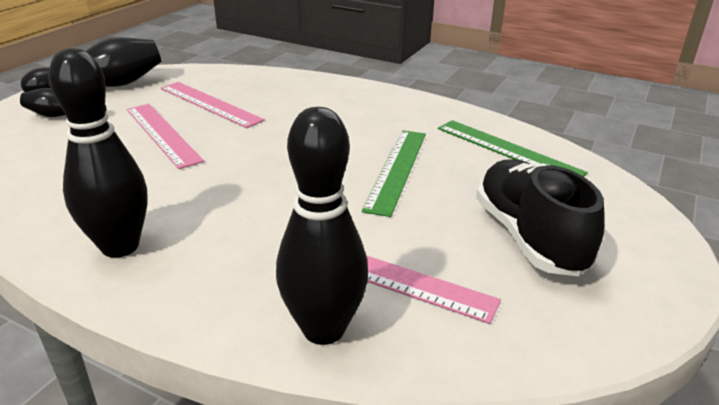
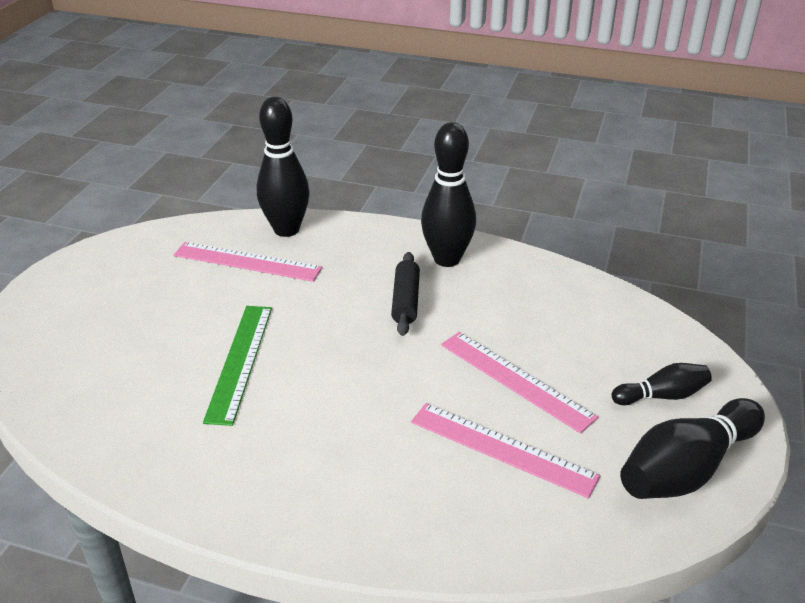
camera: 170 degrees right, 5 degrees up
(209, 203) = (406, 301): none -> black rolling pin
(508, 150) = (107, 410): green ruler -> none
(529, 237) = (133, 303): black shoe -> none

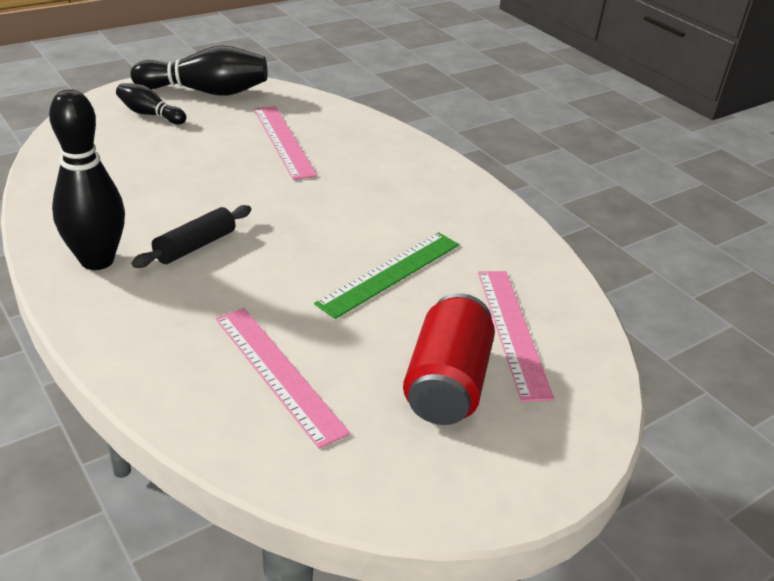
camera: 145 degrees left, 0 degrees up
(133, 307) = (447, 383): none -> red can
(286, 229) = (184, 393): black bowling pin -> none
(515, 380) = (215, 161): pink ruler -> pink ruler (513, 331)

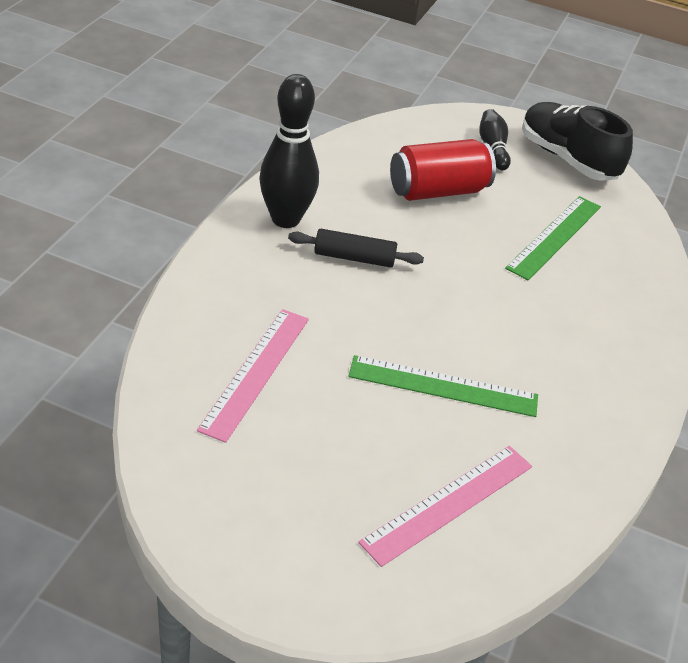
camera: 55 degrees right, 5 degrees up
(206, 92) = (567, 159): black bowling pin -> black shoe
(284, 141) = (555, 237): pink ruler -> green ruler
(447, 383) = (335, 481): red can -> red can (438, 191)

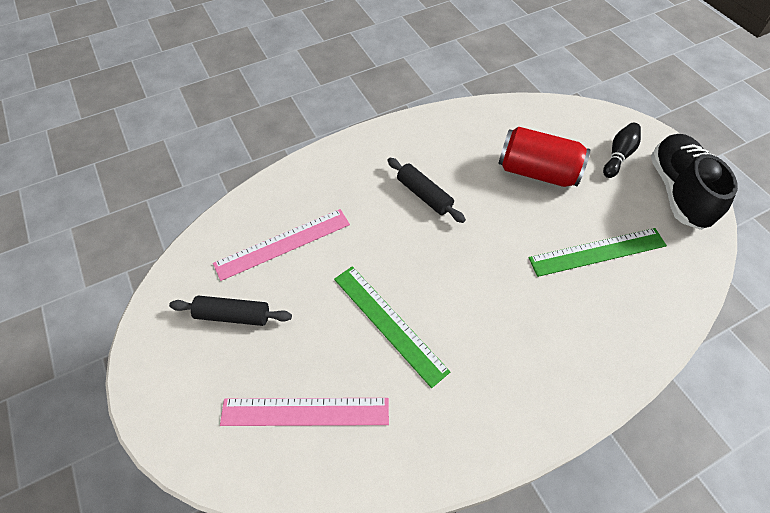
camera: 45 degrees right, 15 degrees up
(279, 466) = (233, 315): none -> black rolling pin
(285, 219) = (406, 146): black bowling pin -> none

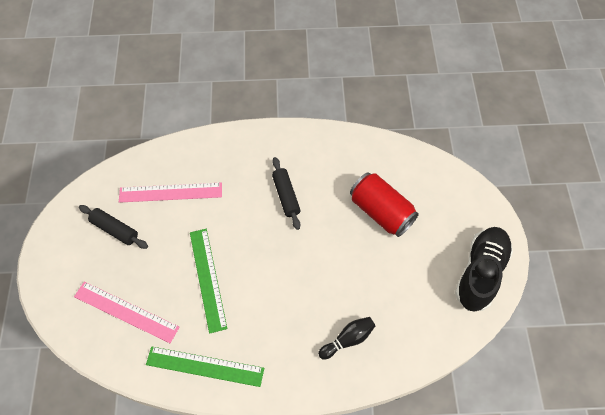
camera: 25 degrees right, 5 degrees up
(597, 252) = (382, 293): green ruler -> green ruler (205, 366)
(618, 156) = (454, 225): black bowling pin -> black bowling pin (348, 339)

